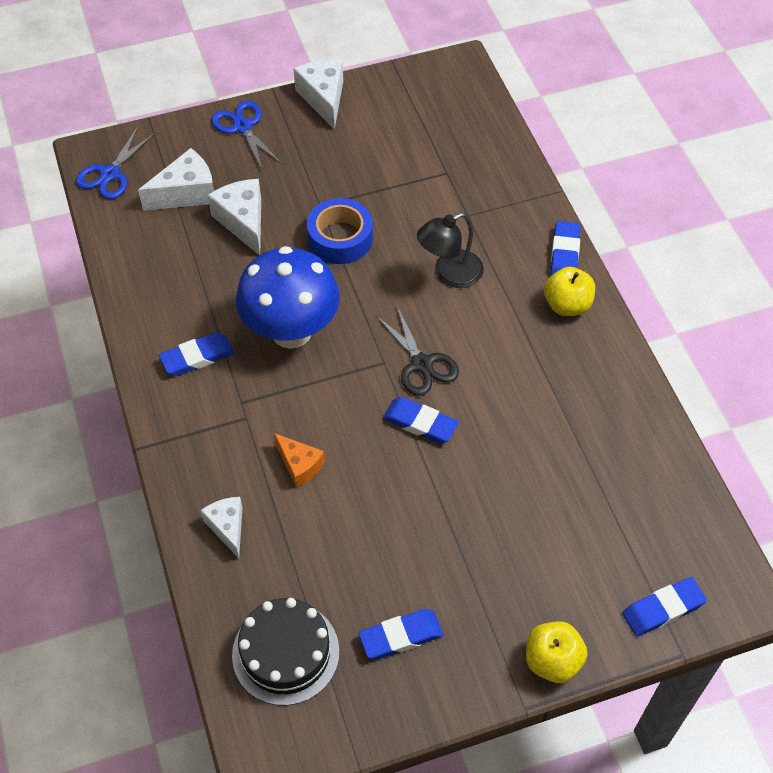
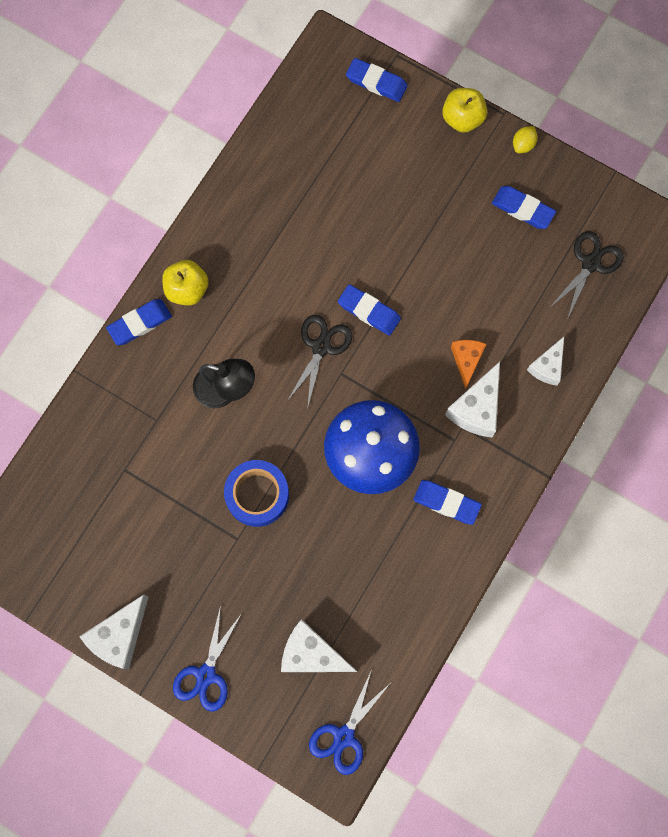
camera: 130 degrees left, 20 degrees up
(110, 174) = (344, 736): blue scissors -> blue scissors turned 135 degrees clockwise
(243, 222) = (302, 582): white cheese -> white cheese (477, 408)
(285, 653) = (590, 263): black cake -> black scissors
(420, 423) = (369, 311): blue eraser -> blue eraser turned 45 degrees counterclockwise
(471, 697) = (523, 144): none -> yellow lemon

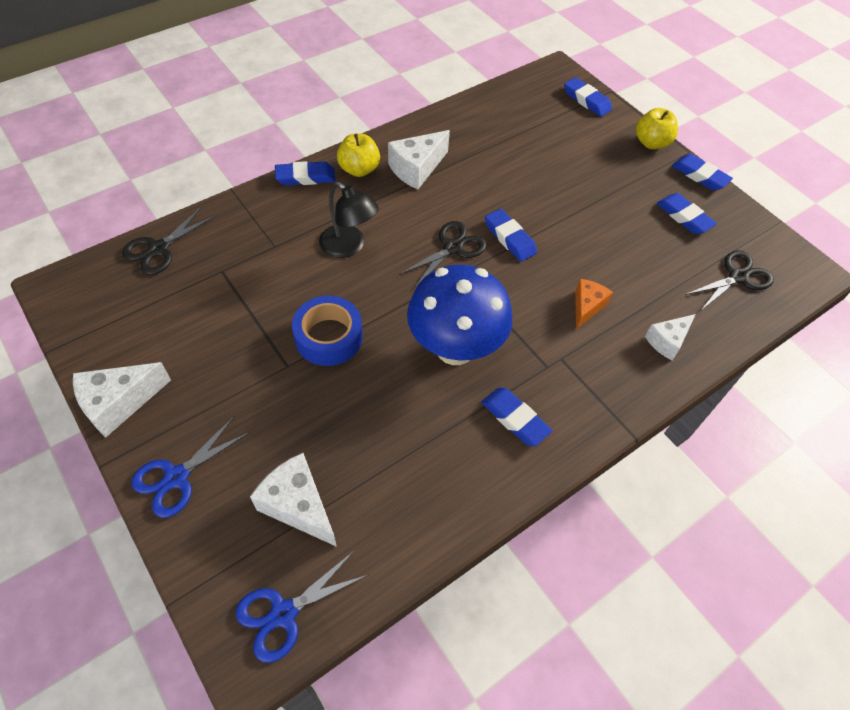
camera: 20 degrees right, 20 degrees down
(52, 472) = (159, 249): none -> black scissors
(477, 408) = (581, 349): white cheese -> white cheese (416, 169)
(523, 144) = (699, 175): yellow lemon -> blue eraser

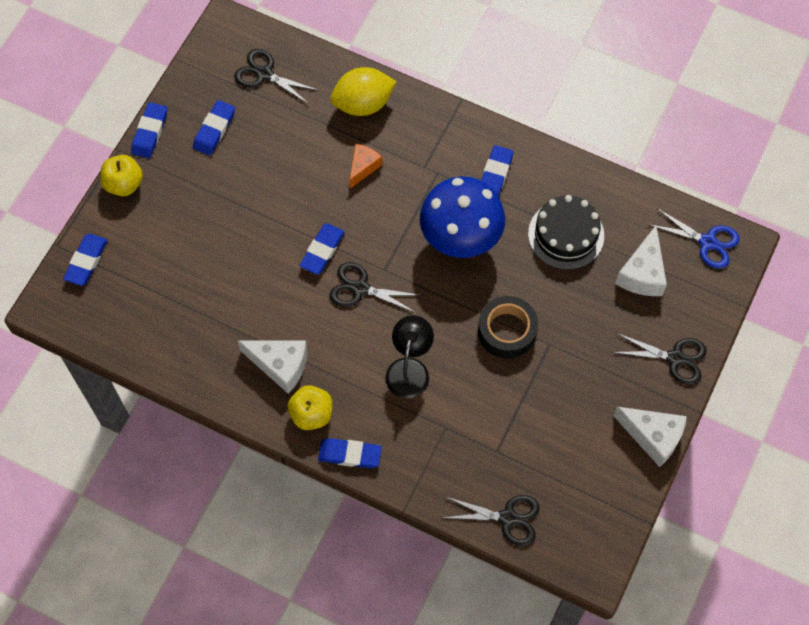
camera: 115 degrees left, 10 degrees up
(177, 477) = (675, 358): blue scissors -> black scissors
(305, 177) = (350, 454): blue eraser -> blue eraser turned 45 degrees counterclockwise
(328, 337) = (507, 331): blue tape -> black tape
(399, 451) = (566, 235): none -> black cake
(586, 307) = (363, 167): orange cheese -> orange cheese turned 120 degrees clockwise
(667, 341) = (363, 104): white cheese -> yellow lemon

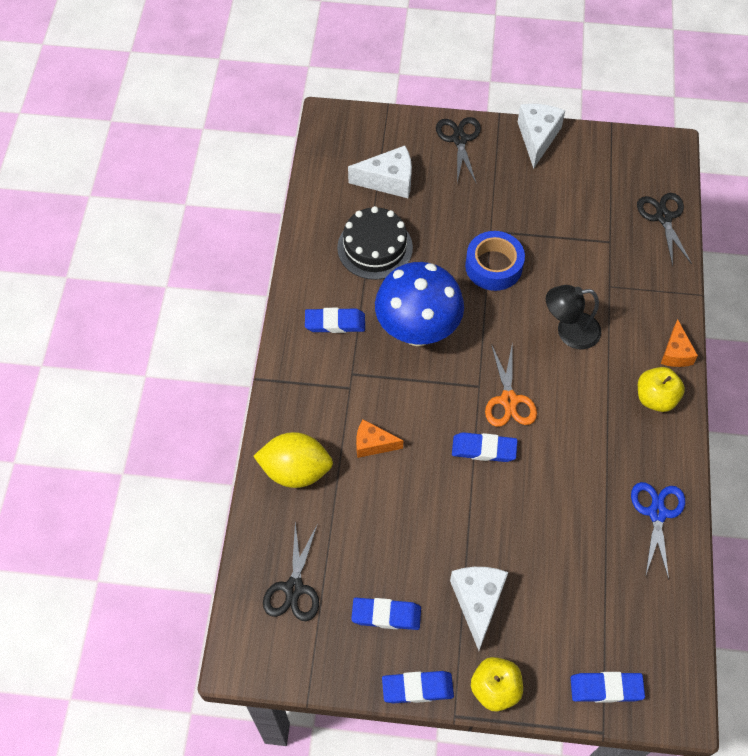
camera: 110 degrees left, 5 degrees down
(280, 365) = (622, 443): white cheese -> white cheese (477, 602)
(350, 454) = (675, 353): blue eraser -> orange cheese
(360, 289) = (509, 400): black scissors -> orange scissors
(363, 104) = (295, 470): yellow lemon -> yellow lemon turned 45 degrees counterclockwise
(507, 331) = (493, 266): black tape -> blue tape
(707, 242) = (336, 142): blue scissors -> blue scissors (657, 513)

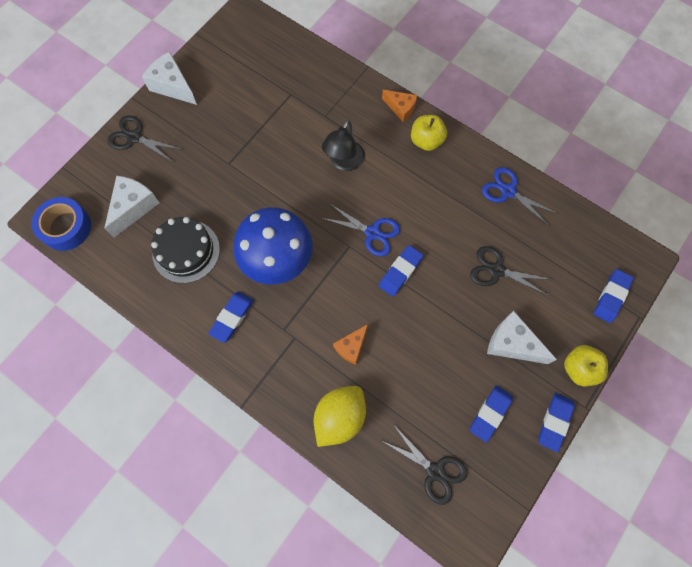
camera: 60 degrees left, 10 degrees up
(493, 266) = (259, 179): blue tape -> blue tape (66, 227)
(509, 400) = (372, 233): orange scissors -> blue scissors
(663, 217) = (294, 51): black scissors -> black scissors (496, 270)

